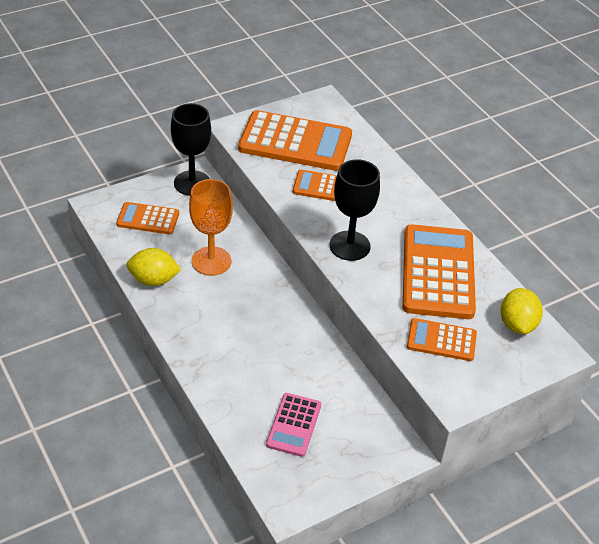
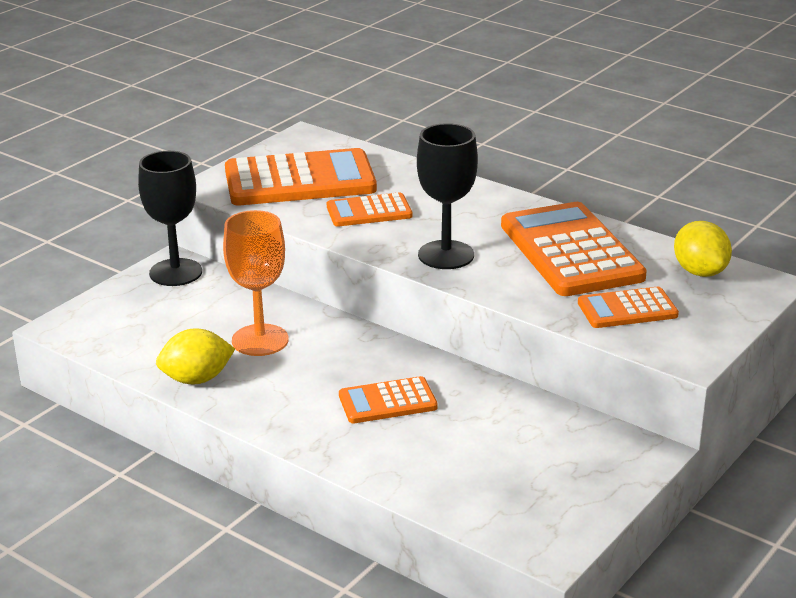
camera: 20 degrees left, 15 degrees down
(148, 219) = (142, 322): orange calculator -> orange calculator (387, 402)
(294, 425) = (494, 468): pink calculator -> none

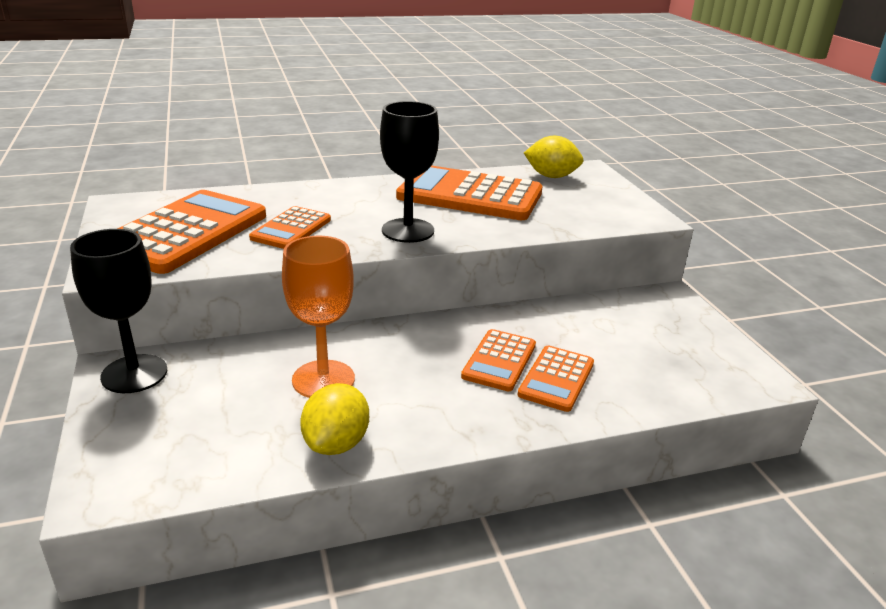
camera: 55 degrees left, 0 degrees up
(627, 309) = (570, 210): orange calculator -> orange calculator (556, 379)

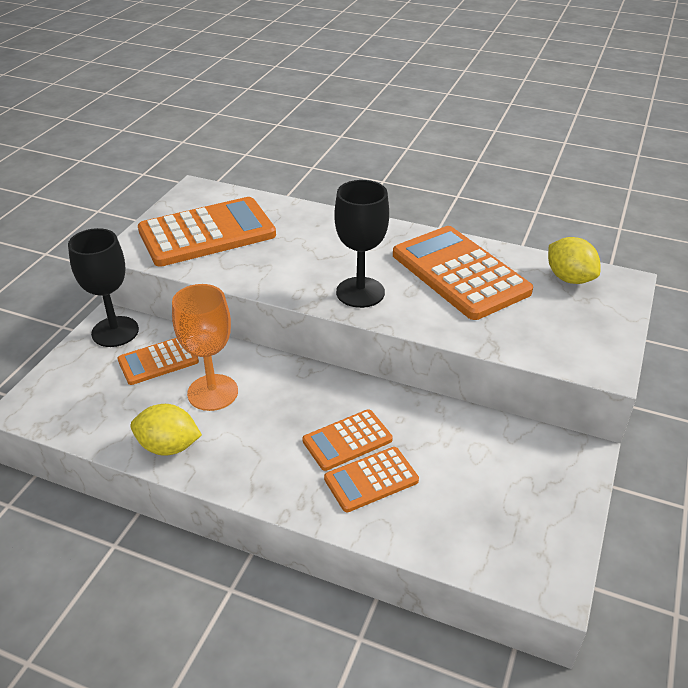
camera: 40 degrees right, 10 degrees up
(291, 229) = (278, 257): orange calculator -> orange calculator (158, 361)
(336, 443) = (168, 446): yellow lemon -> yellow lemon turned 45 degrees clockwise

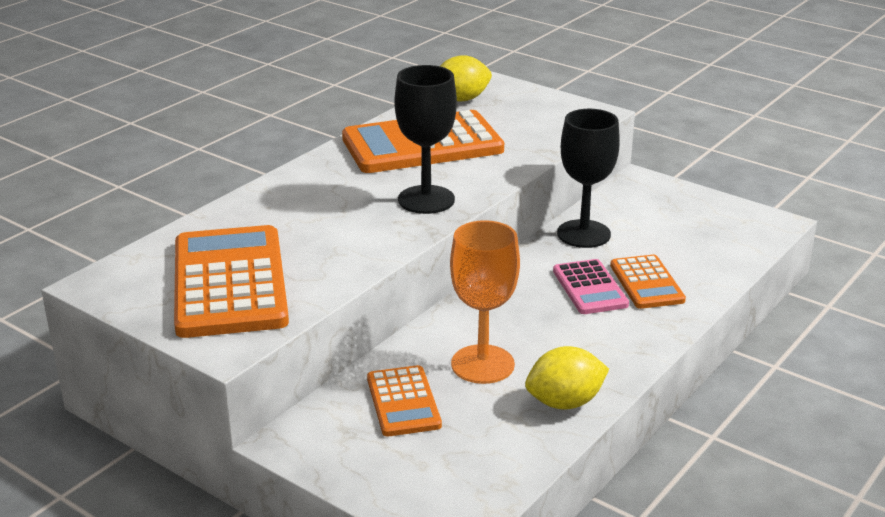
camera: 75 degrees left, 10 degrees down
(115, 332) = (318, 437): black goblet -> black goblet (583, 234)
(168, 446) = (565, 402): yellow lemon -> yellow lemon turned 45 degrees clockwise
(347, 440) = (590, 288): orange calculator -> pink calculator

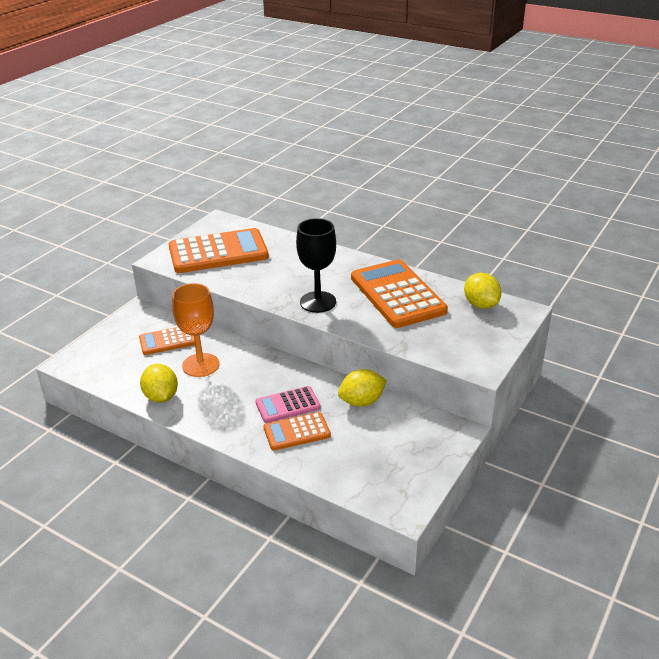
camera: 85 degrees right, 5 degrees up
(583, 234) = (362, 401): black goblet -> yellow lemon

